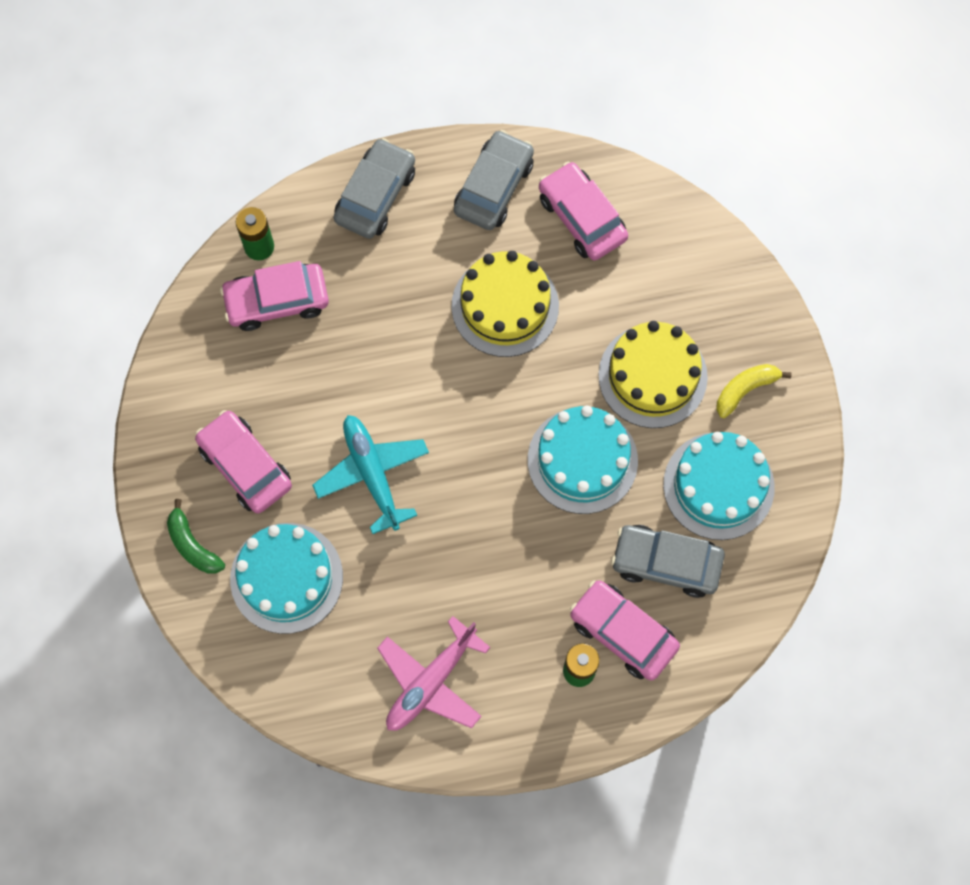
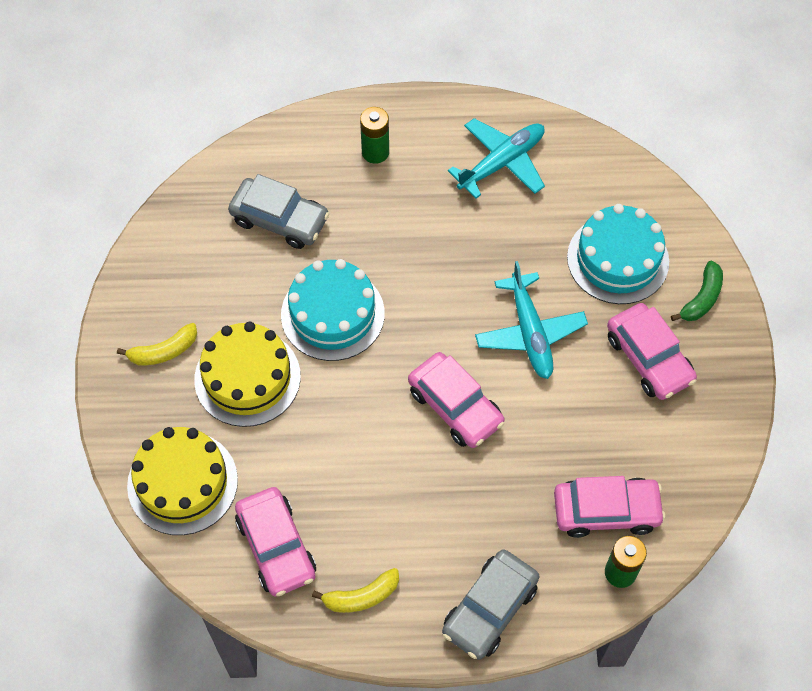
camera: 170 degrees left, 10 degrees down
(192, 545) = (702, 298): green banana -> green banana turned 60 degrees clockwise
(430, 682) = (502, 163): pink plane -> turquoise plane
(494, 187) = (361, 596): grey car -> yellow banana
(505, 306) = (375, 468): yellow cake -> yellow cake (182, 483)
(623, 633) = (331, 174): pink car -> pink car (455, 406)
(718, 486) = (215, 273): turquoise cake -> none

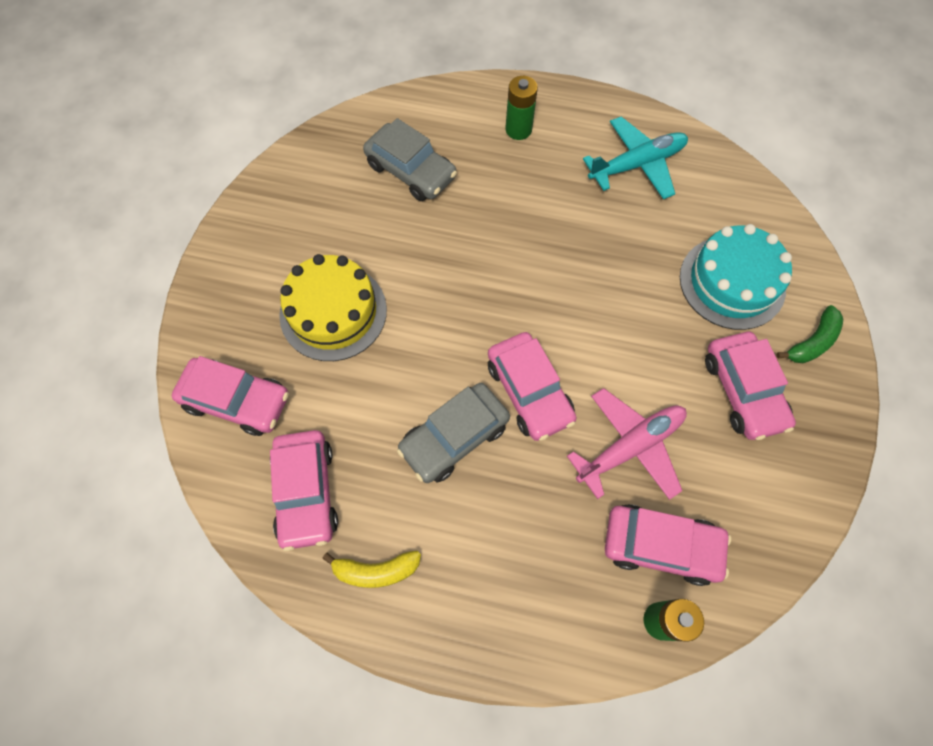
camera: 15 degrees right, 5 degrees up
(164, 351) = (263, 268): yellow banana -> none
(182, 483) = (237, 401): yellow cake -> pink car
(332, 314) = (434, 270): turquoise cake -> none
(489, 609) = (507, 623): grey car -> grey car (454, 437)
(530, 333) = (624, 335): turquoise plane -> none
(559, 433) = (630, 447): none -> pink plane

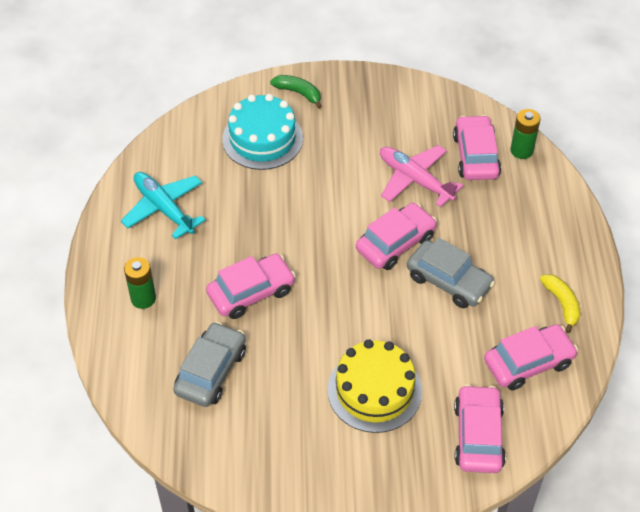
camera: 105 degrees left, 15 degrees down
(743, 391) = (350, 125): pink car -> pink car (251, 292)

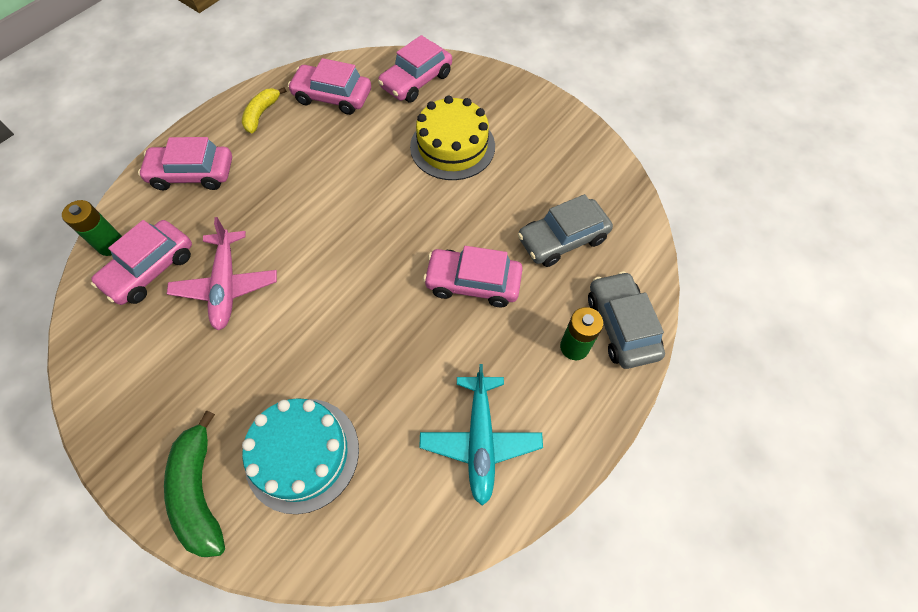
camera: 140 degrees left, 10 degrees up
(298, 93) = (200, 491): green banana -> green banana, size x1.56
(395, 243) = (313, 240): pink car -> pink car (192, 174)
(449, 281) = (312, 181): grey car -> grey car (621, 326)

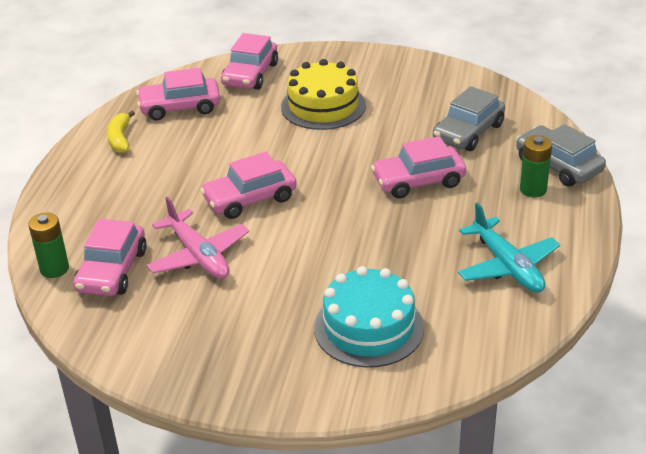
camera: 25 degrees left, 25 degrees down
(192, 174) = (90, 198): pink car -> pink car (250, 199)
(200, 491) = (300, 382): green banana -> none

